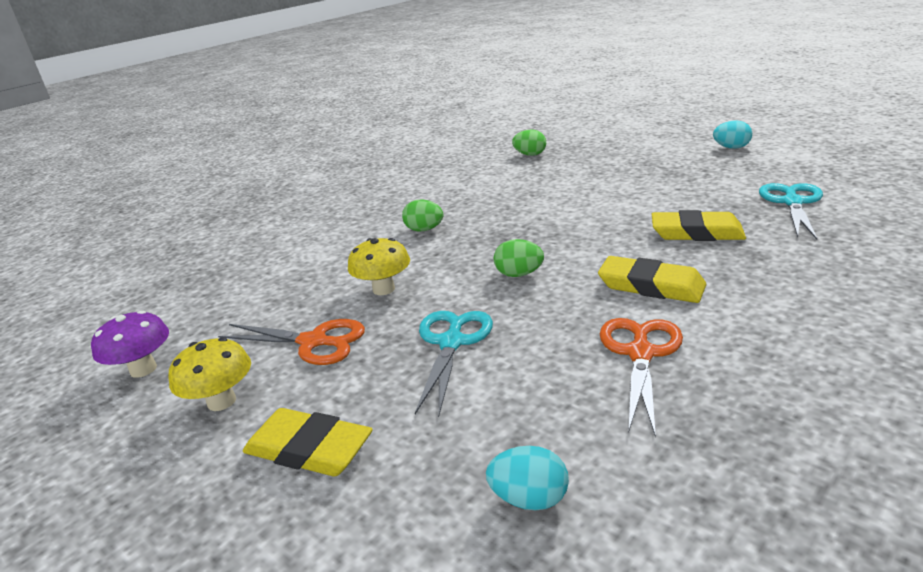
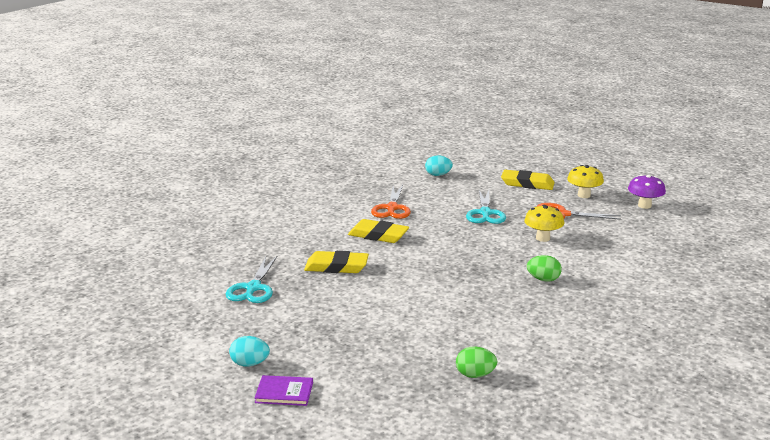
camera: 170 degrees right, 5 degrees down
(519, 274) = (458, 244): green egg -> none
(686, 136) = (284, 392): none -> purple book

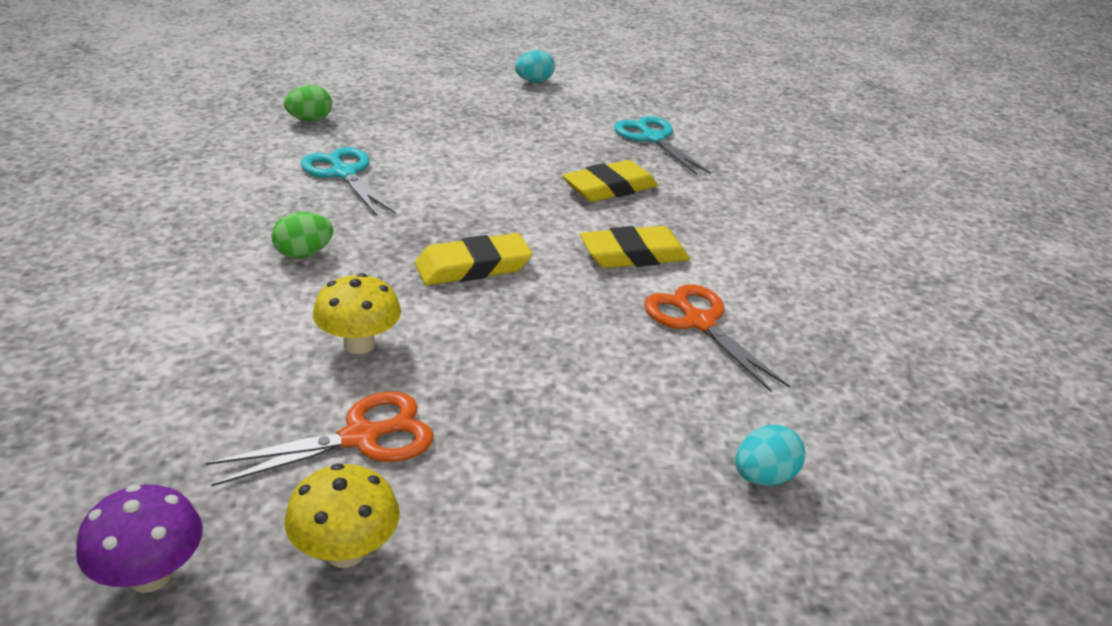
camera: 140 degrees right, 10 degrees up
(284, 392) = (472, 72): purple book -> none
(485, 213) = (524, 375): turquoise scissors -> turquoise scissors (344, 173)
(527, 184) = (528, 541): yellow eraser -> yellow eraser (473, 267)

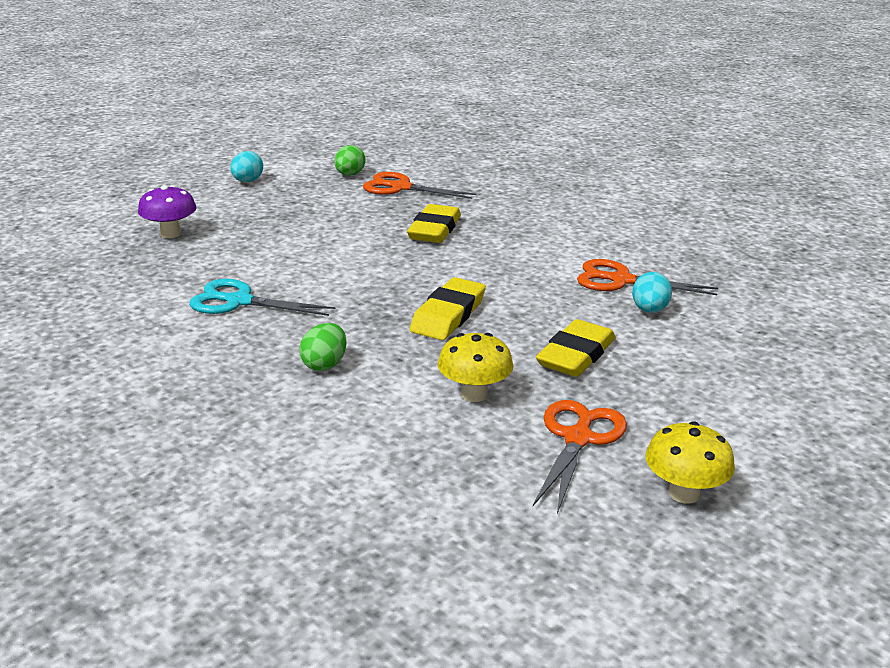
camera: 40 degrees left, 5 degrees down
(150, 575) = (619, 577): purple mushroom -> purple mushroom (170, 234)
(310, 120) = (128, 278): green egg -> green egg (350, 175)
(633, 254) = (522, 261): yellow eraser -> yellow eraser (575, 355)
(653, 138) = (401, 187): turquoise scissors -> orange scissors
(763, 477) = (779, 336): turquoise egg -> turquoise egg (649, 310)

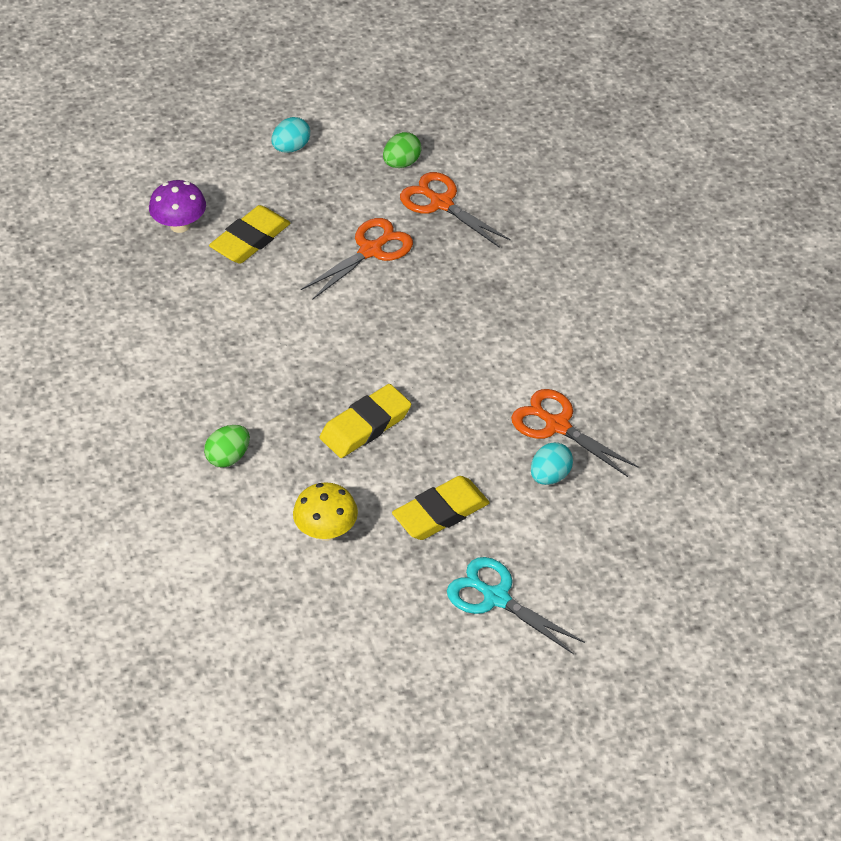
camera: 25 degrees right, 20 degrees up
(239, 301) = (197, 351): turquoise scissors -> turquoise scissors (496, 598)
(434, 229) = (431, 290): yellow eraser -> yellow eraser (250, 239)
(578, 438) = (375, 606): orange scissors -> orange scissors (371, 250)
(684, 493) = (413, 685): yellow mushroom -> none

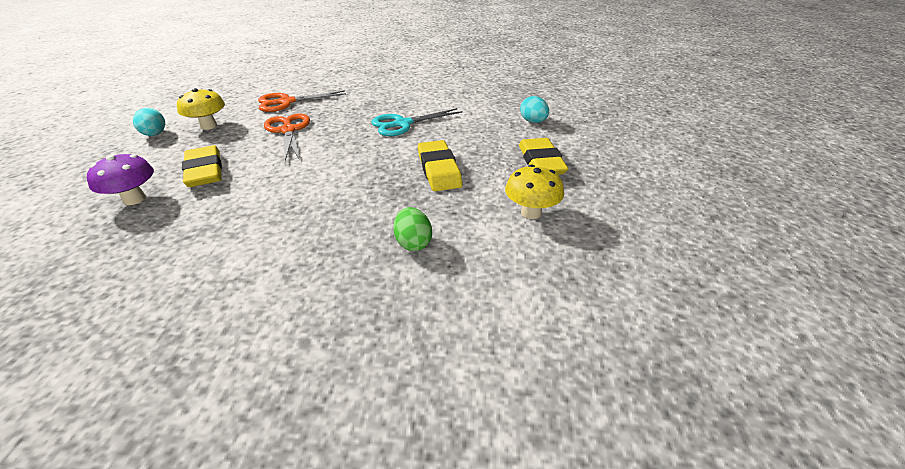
camera: 65 degrees left, 10 degrees down
(336, 176) = (209, 126): none -> yellow mushroom
(402, 163) = (236, 105): green egg -> none
(496, 598) = (627, 161): turquoise scissors -> turquoise scissors (403, 124)
(557, 425) = (495, 111): orange scissors -> none

